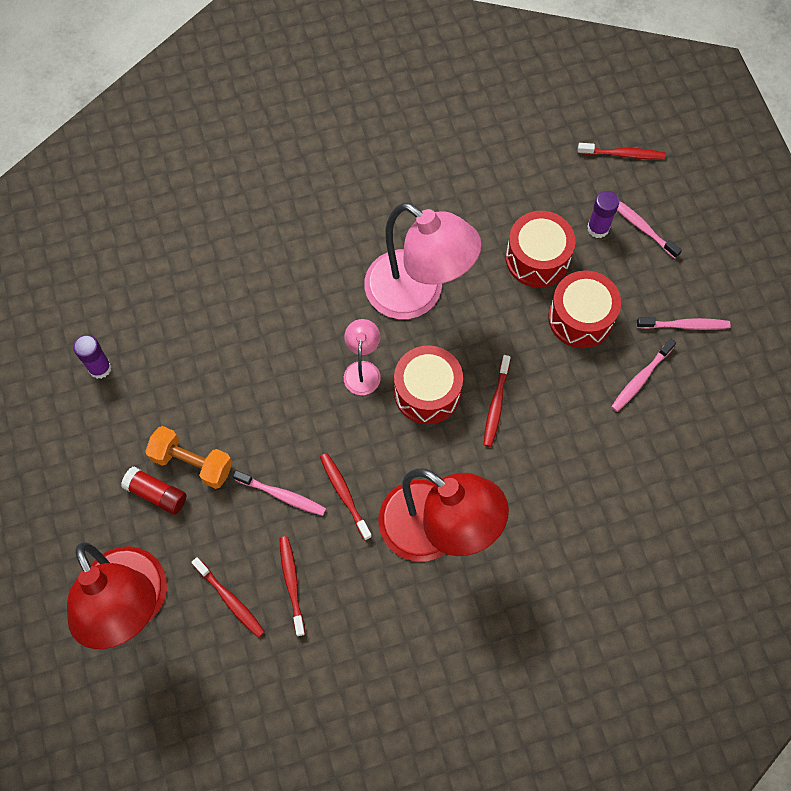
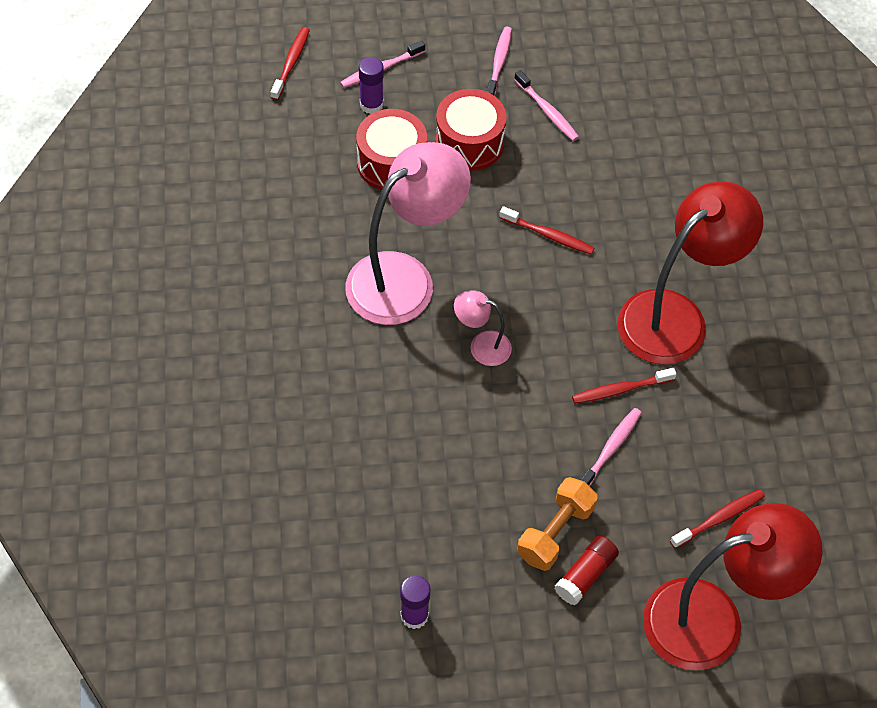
camera: 80 degrees left, 10 degrees down
(292, 583) = (709, 456): red toothbrush -> none
(427, 392) = (521, 292): red drum -> none

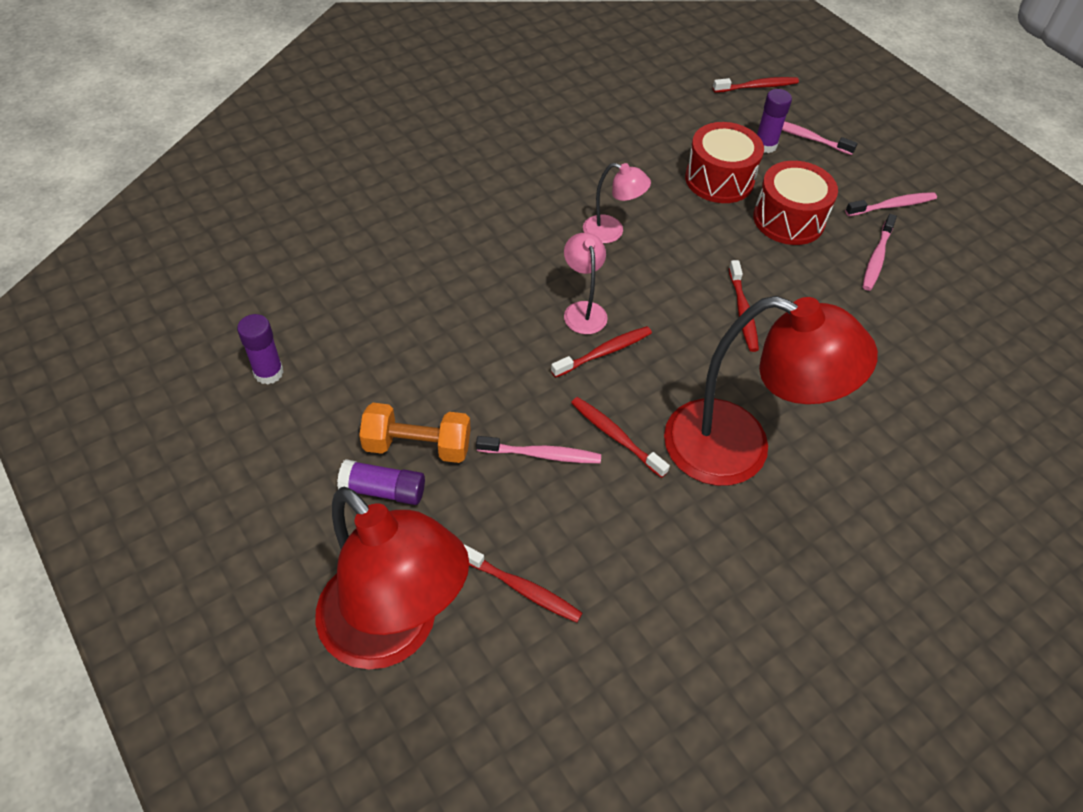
camera: 60 degrees right, 5 degrees down
(405, 278) = (611, 232): pink lamp -> pink lamp, size x0.46
(534, 354) = (604, 352): none -> red toothbrush
(585, 575) = (383, 490): red glue stick -> purple glue stick

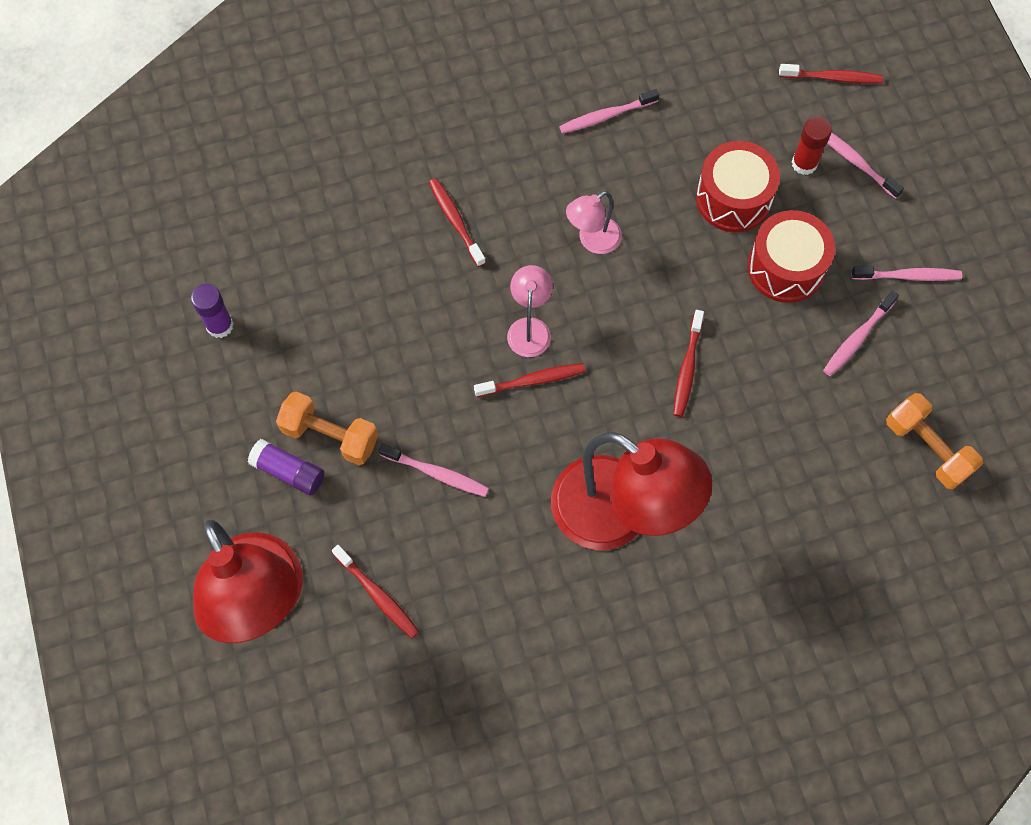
camera: 20 degrees right, 15 degrees up
(583, 142) = (606, 116): none -> pink toothbrush
(611, 232) = (592, 241): pink lamp -> pink lamp turned 105 degrees clockwise
(615, 436) = (510, 472): red toothbrush -> red toothbrush (455, 221)
(765, 145) = (804, 163): purple glue stick -> red glue stick
(982, 328) = (927, 448): none -> orange dumbbell

